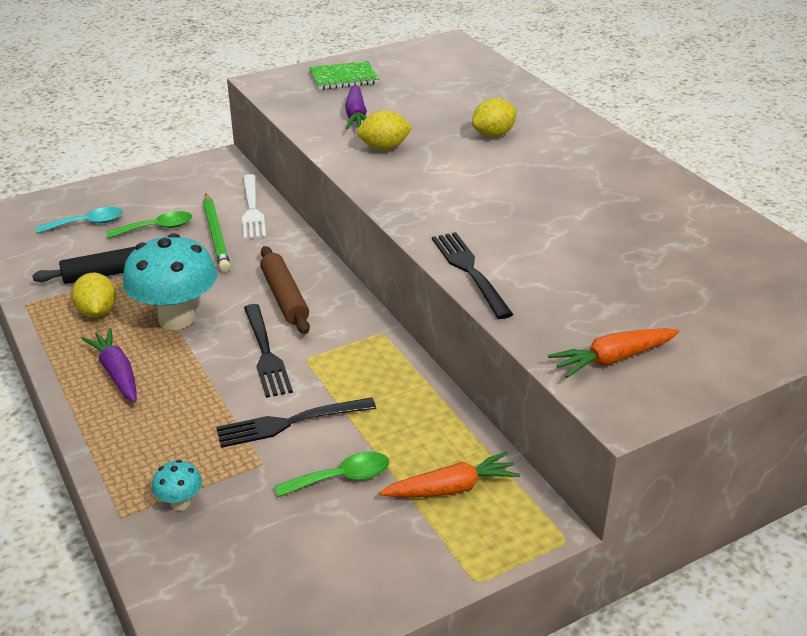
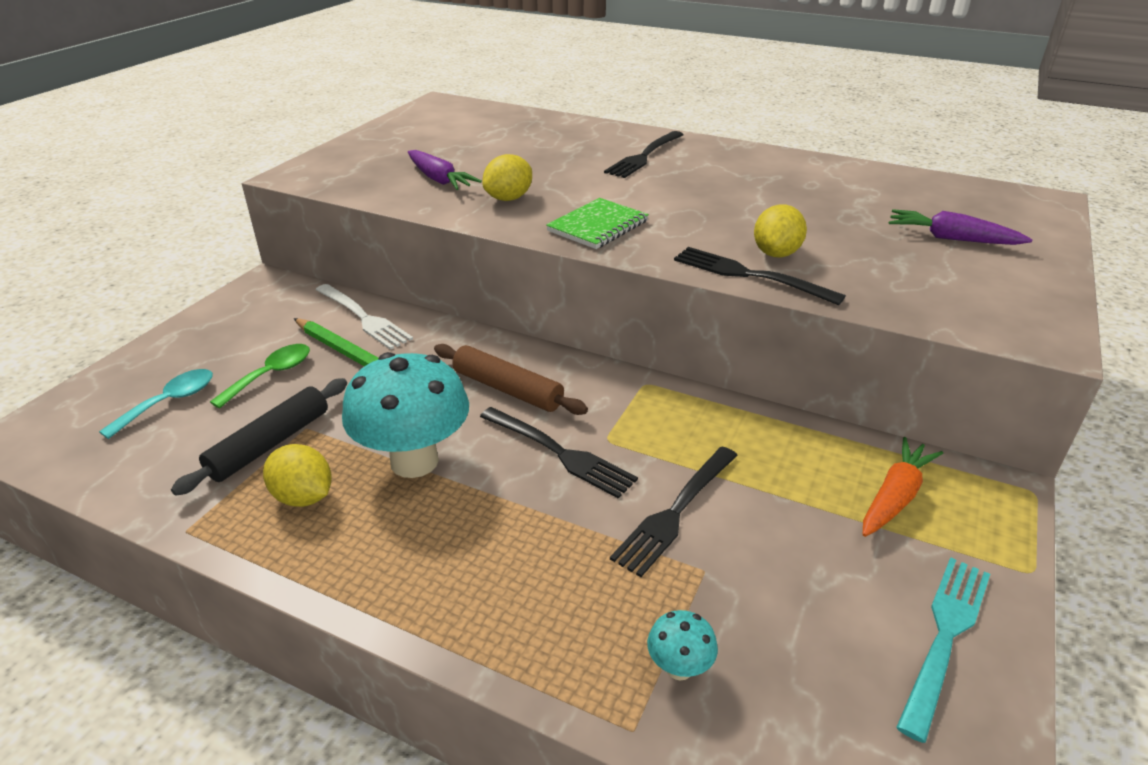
camera: 35 degrees left, 0 degrees up
(117, 373) = (415, 556): purple carrot -> purple carrot (952, 239)
(342, 478) = (796, 541): green spoon -> none
(343, 78) = (377, 152): green notebook -> green notebook (598, 226)
(356, 578) = (945, 636): none -> turquoise fork
(493, 135) = (592, 161): yellow lemon -> yellow lemon (776, 253)
(544, 143) = (644, 156): none -> black fork
(613, 359) = (969, 301): orange carrot -> none

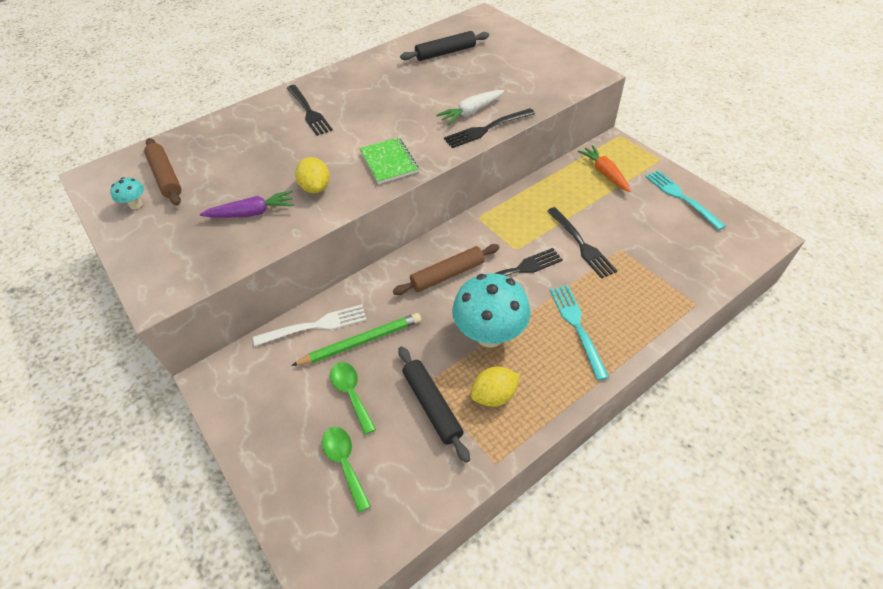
camera: 60 degrees left, 15 degrees up
(169, 402) = (345, 462): turquoise spoon -> green spoon
(463, 128) = (166, 177): none -> brown rolling pin
(477, 555) = (577, 327): none -> turquoise fork
(679, 668) = (671, 278): turquoise mushroom -> turquoise mushroom (136, 205)
(776, 253) = (471, 112): yellow lemon -> white carrot
(894, 199) = (445, 53): none -> black rolling pin
(952, 239) = (497, 56): purple carrot -> none

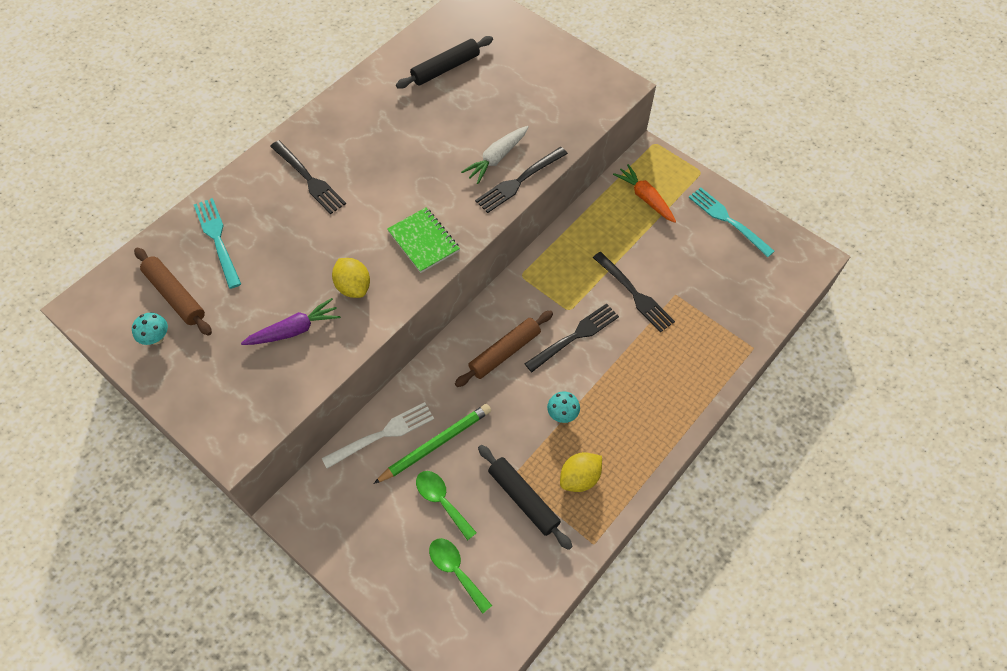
camera: 15 degrees left, 10 degrees up
(490, 335) = (562, 414): turquoise mushroom -> turquoise mushroom, size x0.44
(577, 327) = (645, 391): turquoise fork -> turquoise fork (217, 239)

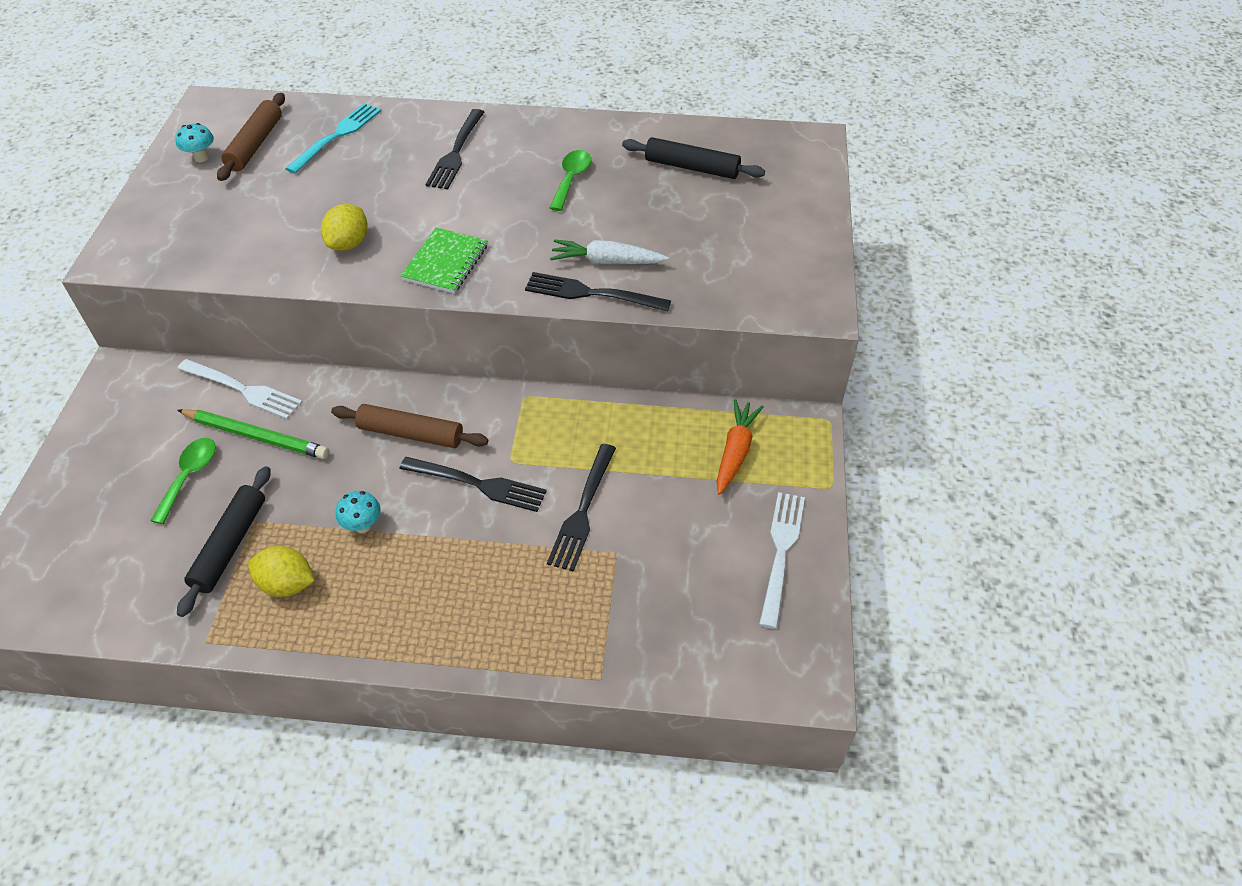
camera: 55 degrees right, 10 degrees down
(294, 330) = (268, 231): purple carrot -> none
(456, 570) = (111, 531): green spoon -> green spoon (571, 179)
(728, 220) = (781, 552): turquoise fork -> white fork

